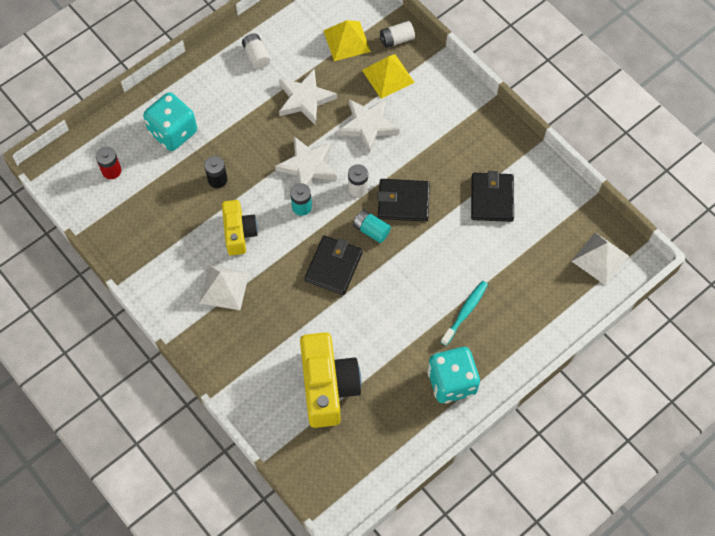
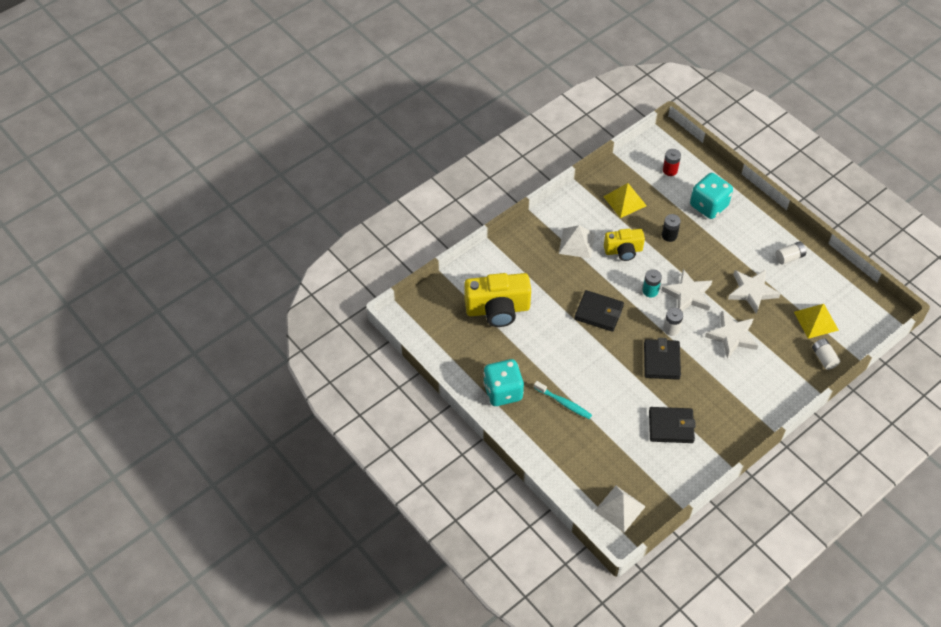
camera: 90 degrees right, 10 degrees down
(371, 230) = (633, 338): turquoise battery -> none
(388, 76) = (784, 351): yellow pyramid -> yellow pyramid (625, 201)

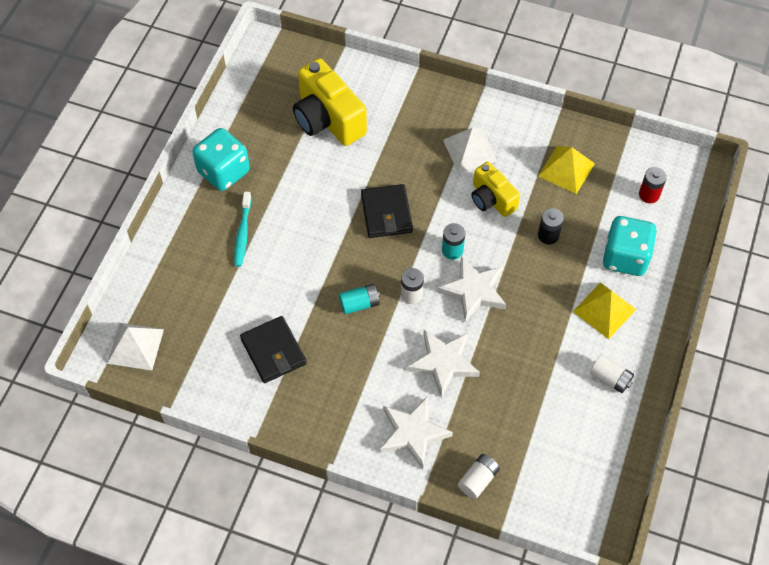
camera: 60 degrees right, 5 degrees up
(661, 361) = (359, 304): black wallet -> turquoise battery
(752, 291) = (526, 357): white star -> white star (413, 433)
(816, 321) = (530, 448): yellow pyramid -> yellow pyramid (604, 310)

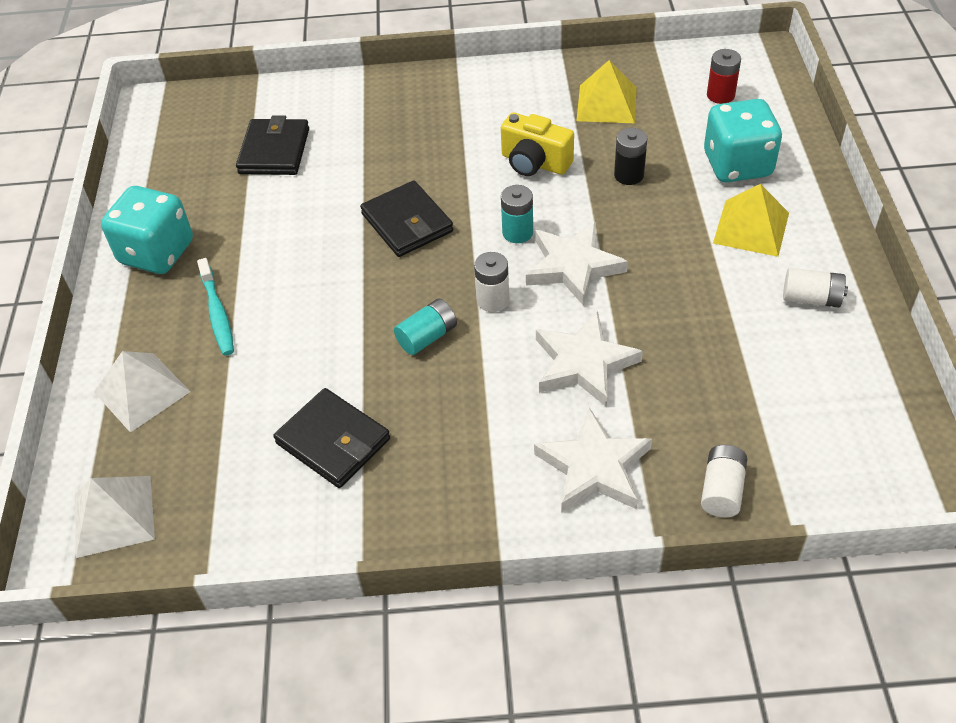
camera: 20 degrees left, 10 degrees down
(328, 119) = (274, 151): yellow camera -> black wallet
(470, 150) = (476, 123): white pyramid -> white pyramid (142, 391)

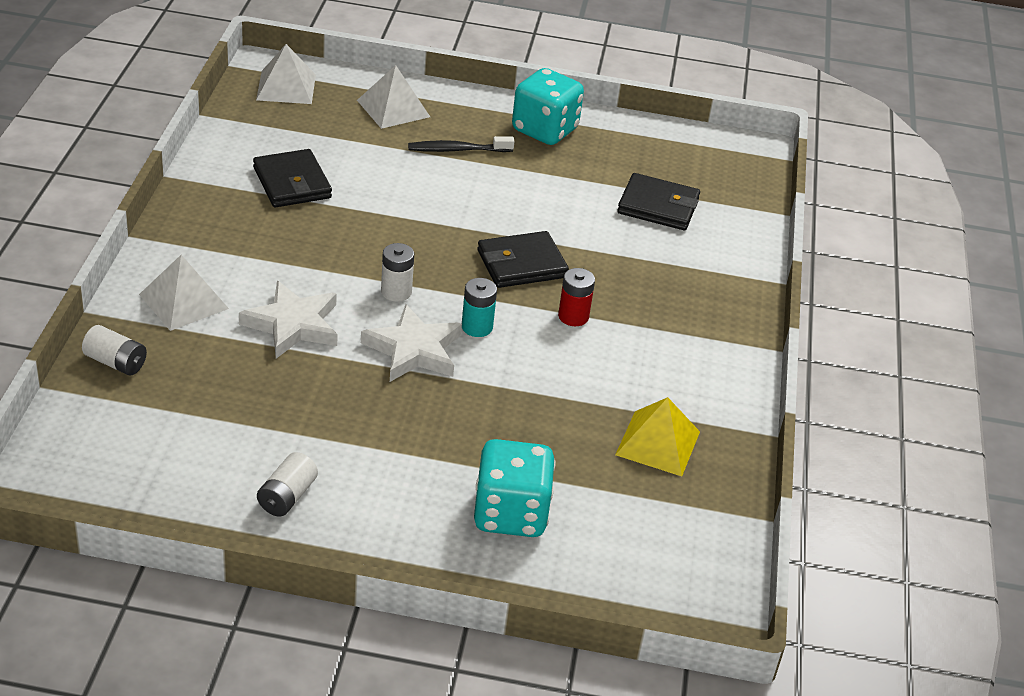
camera: 95 degrees right, 10 degrees down
(217, 314) = (457, 150): turquoise toothbrush -> black toothbrush
(333, 441) = (292, 183): black wallet -> black wallet turned 75 degrees counterclockwise
(427, 337) = (373, 247): turquoise battery -> none
(534, 163) = (576, 363): yellow camera -> none
(593, 467) = (184, 301): white star -> white pyramid
(629, 175) = (528, 424): black battery -> none
(720, 95) = (642, 544): red battery -> red battery (573, 316)
(751, 227) = (407, 489): yellow pyramid -> none

